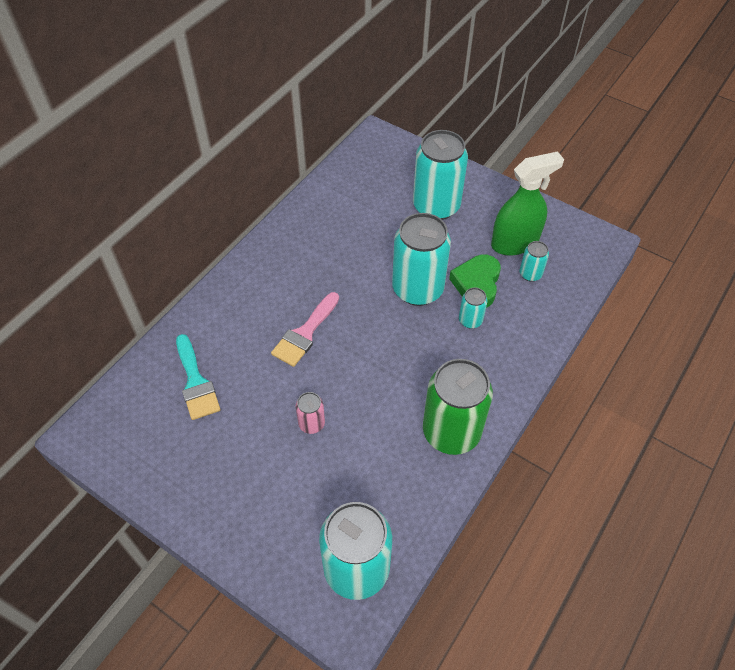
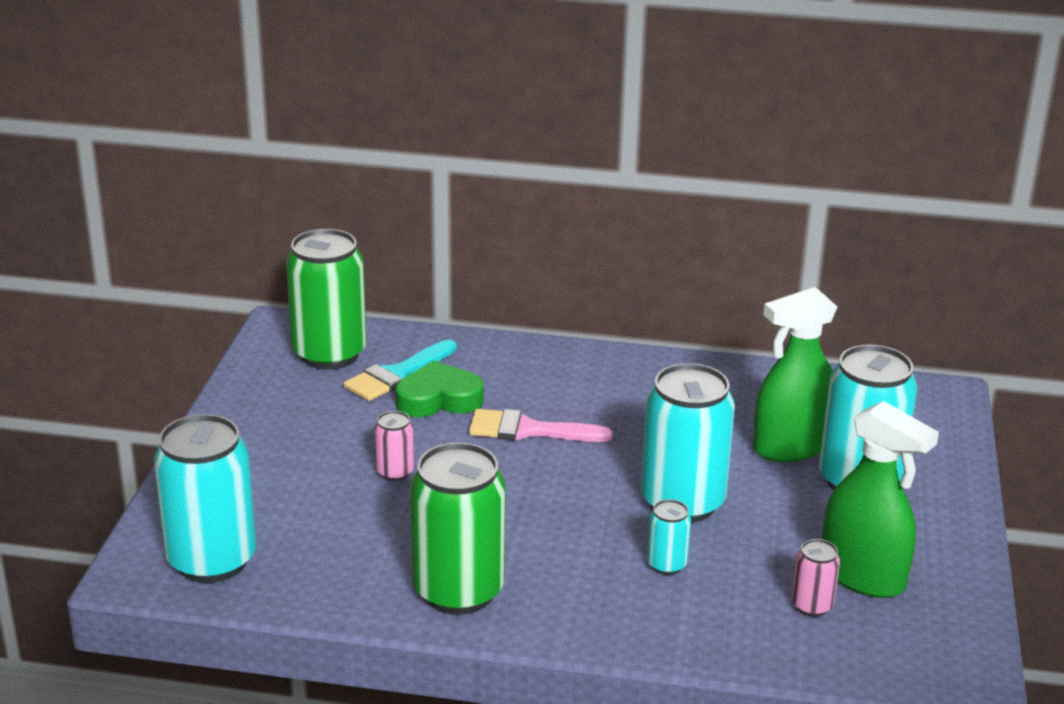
camera: 65 degrees right, 25 degrees down
(141, 415) = (329, 354): none -> green can
(390, 219) = (791, 447): none -> green spray bottle
(477, 284) = (742, 555): green heart -> green heart (439, 399)
(530, 274) = (812, 606): turquoise can -> pink can

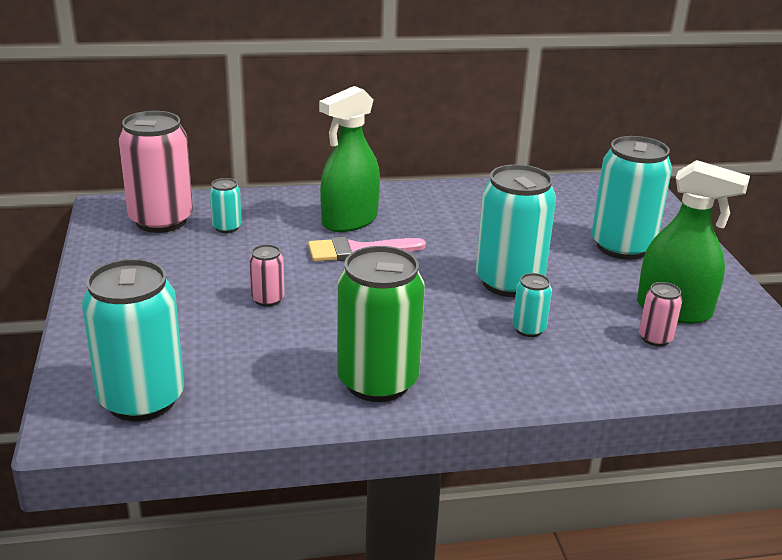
camera: 20 degrees left, 0 degrees up
(329, 354) = (161, 221): green can -> pink can
(397, 374) = (227, 227): turquoise brush -> turquoise can
(439, 399) = (272, 240): green heart -> none
(791, 447) = (558, 232): green spray bottle -> green spray bottle (349, 221)

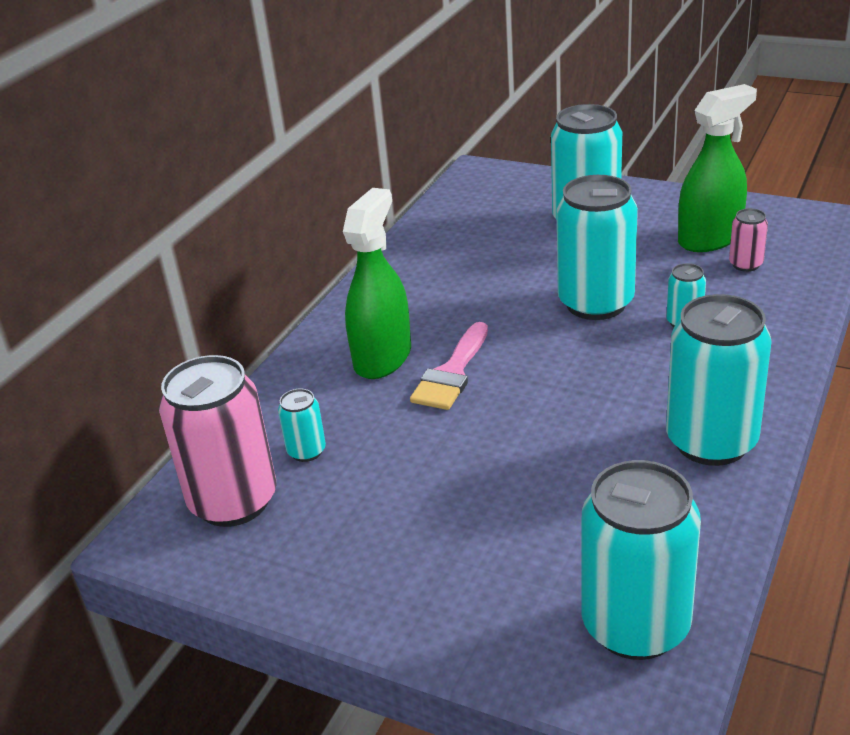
camera: 50 degrees left, 5 degrees up
(267, 299) = (498, 467): pink can -> none
(349, 221) = (383, 357): green spray bottle -> green spray bottle turned 150 degrees counterclockwise
(377, 382) = (711, 442): green can -> turquoise can

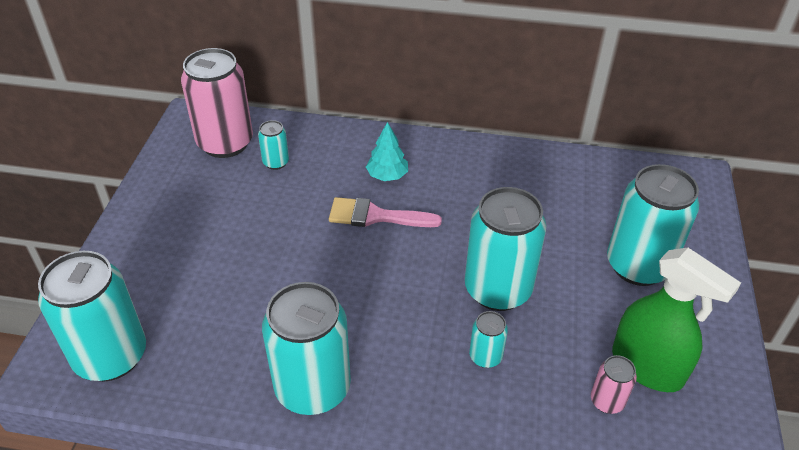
camera: 70 degrees right, 10 degrees up
(383, 357) = (387, 176): green spray bottle -> turquoise tree

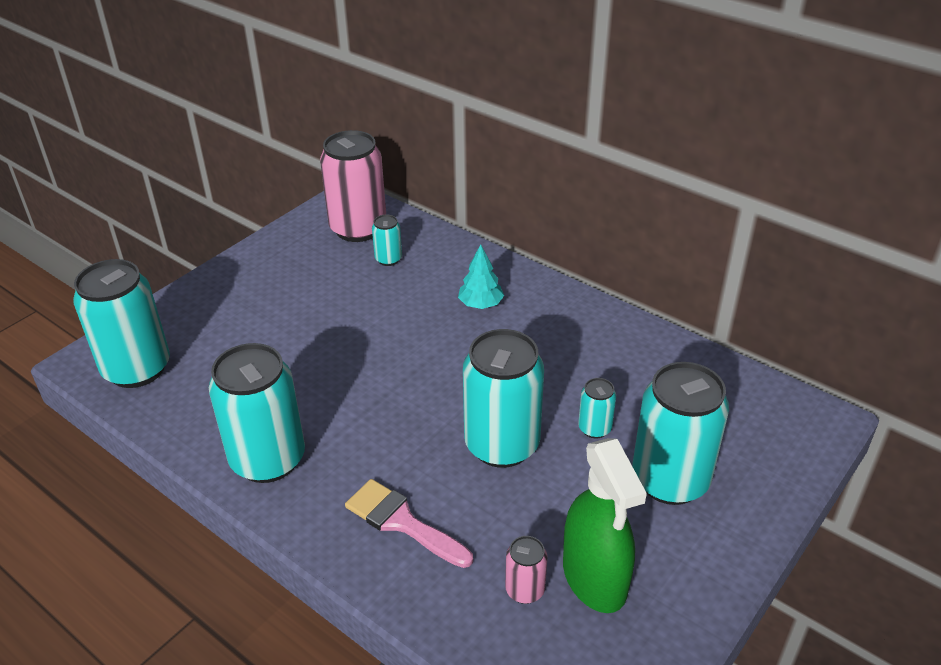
camera: 30 degrees right, 5 degrees down
(376, 216) = (440, 336): pink brush -> pink brush (402, 522)
(485, 356) = (440, 499): turquoise can -> turquoise can (594, 428)

